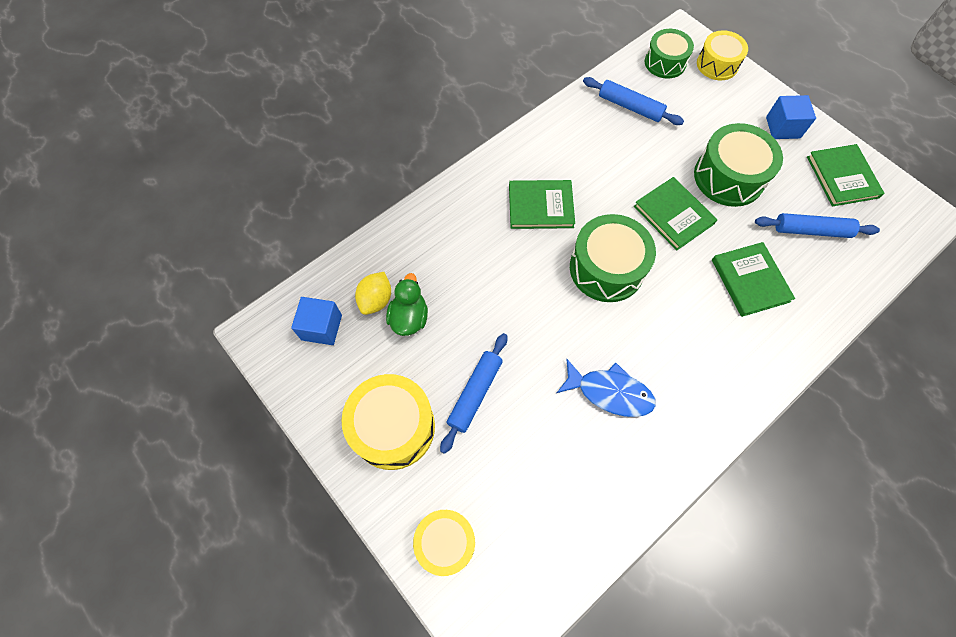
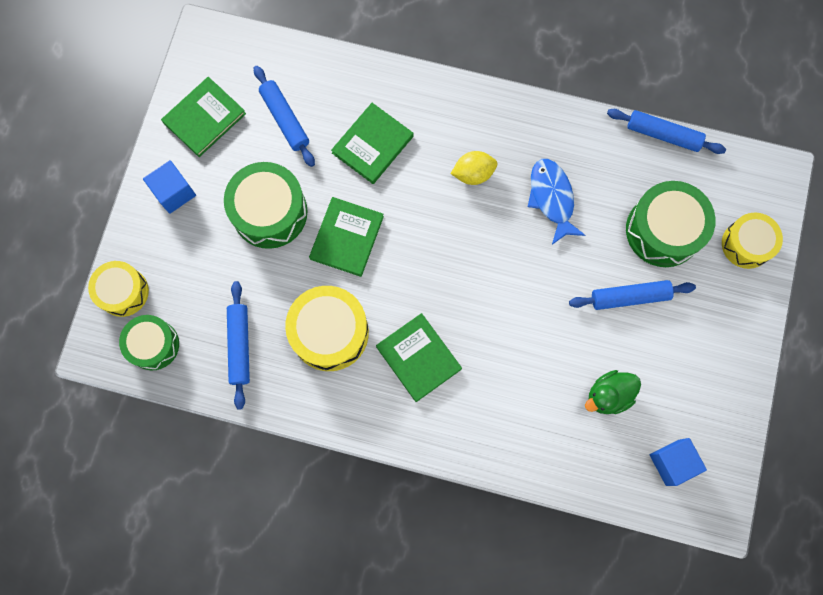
camera: 125 degrees left, 10 degrees up
(376, 300) = (614, 436): yellow lemon -> yellow lemon (473, 173)
(393, 427) = (702, 340): yellow drum -> yellow drum (330, 332)
(606, 268) = (442, 263): green drum -> green drum (663, 230)
(611, 549) = (663, 134): none -> blue rolling pin

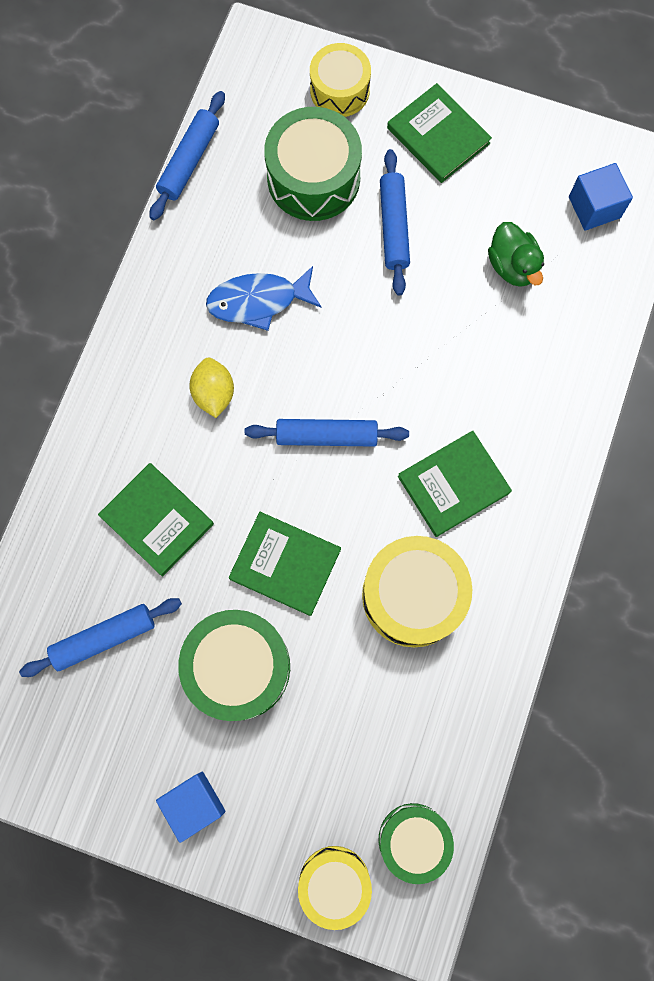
camera: 85 degrees left, 0 degrees up
(204, 118) = (86, 755): green book -> green book (438, 136)
(239, 346) = (423, 718): blue rolling pin -> blue rolling pin (326, 436)

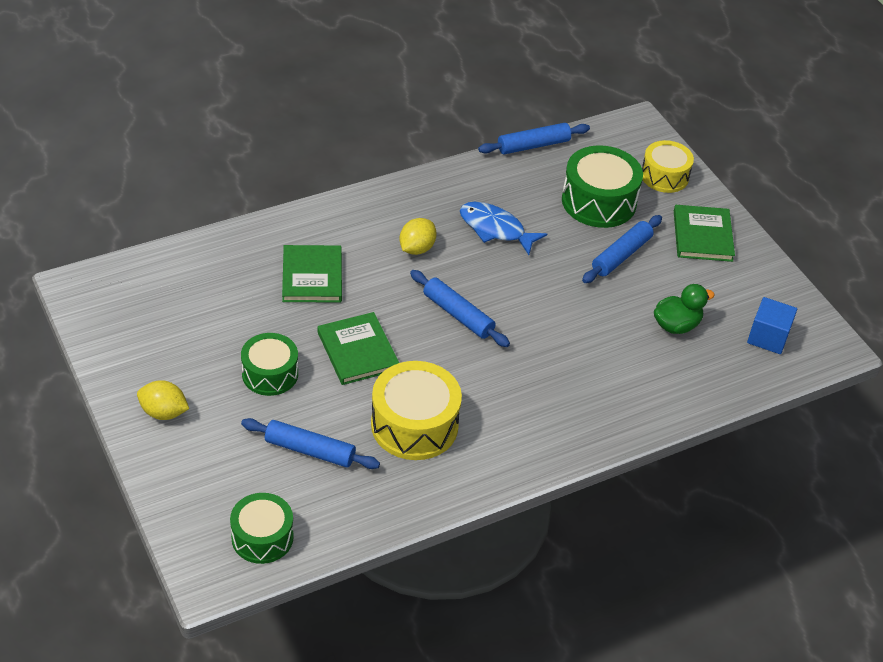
camera: 40 degrees right, 30 degrees down
(104, 638) = (215, 302): blue rolling pin -> blue rolling pin (310, 450)
(194, 803) = (164, 412): blue cube -> yellow lemon
(238, 667) = (270, 374): green drum -> green drum, size x0.66
(334, 883) = (190, 516): yellow drum -> none
(453, 485) = (507, 395): green book -> none
(512, 266) = (676, 325): green duck -> green duck turned 135 degrees counterclockwise

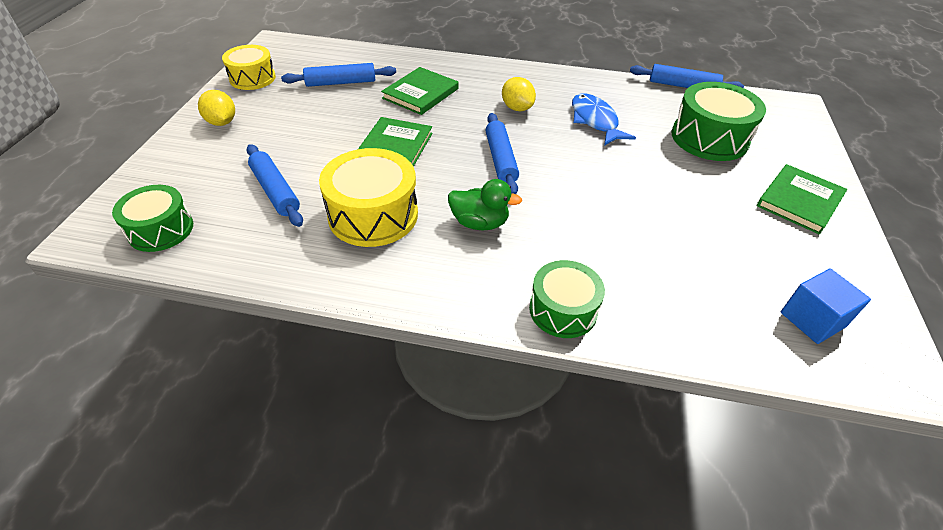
camera: 40 degrees right, 0 degrees up
(270, 374) = (317, 133): green drum -> green drum (563, 310)
(417, 248) = (517, 108): yellow lemon -> yellow lemon turned 75 degrees clockwise
(621, 255) = (696, 181): blue rolling pin -> blue rolling pin (341, 83)
(664, 176) = (793, 145): yellow drum -> yellow drum (252, 78)
(676, 325) = (706, 258): green duck -> green duck (480, 223)

